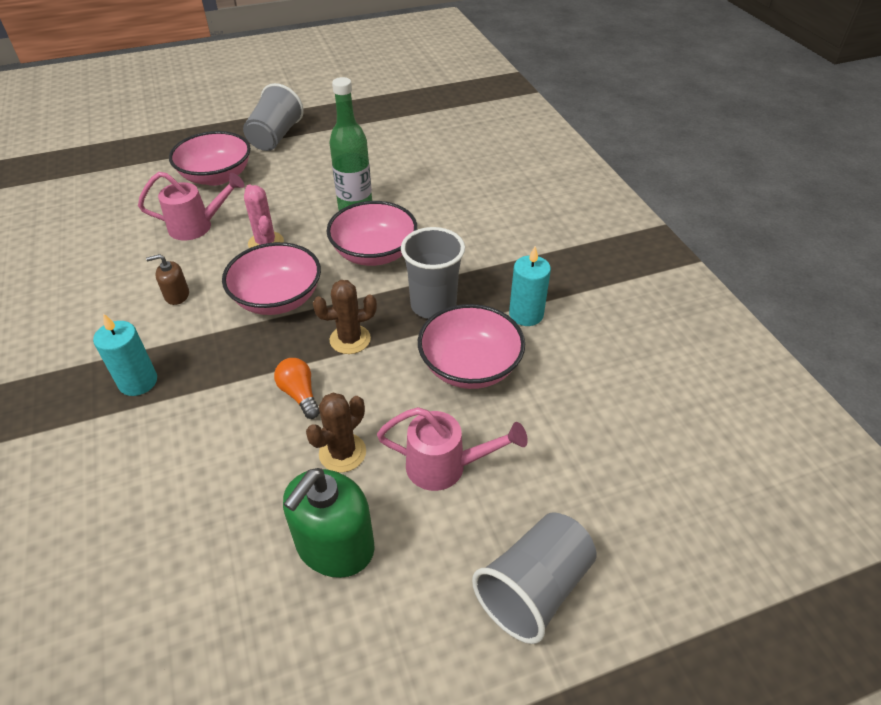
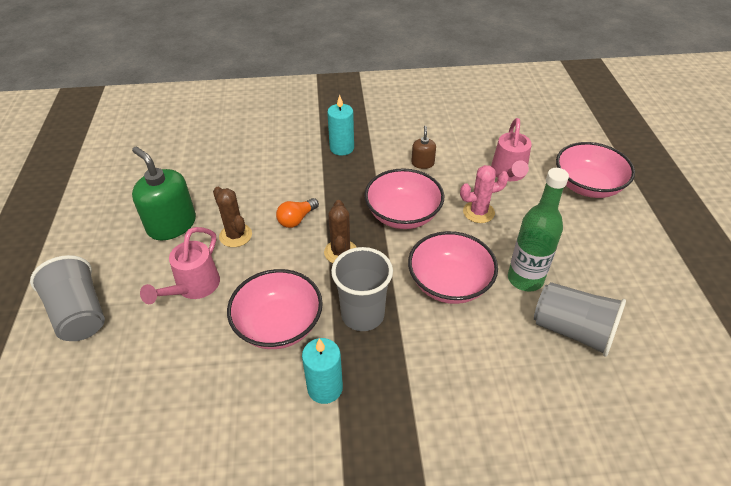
camera: 105 degrees right, 0 degrees up
(275, 137) = (667, 229): grey cup -> grey cup (572, 330)
(300, 394) = (297, 219): orange light bulb -> orange light bulb turned 150 degrees clockwise

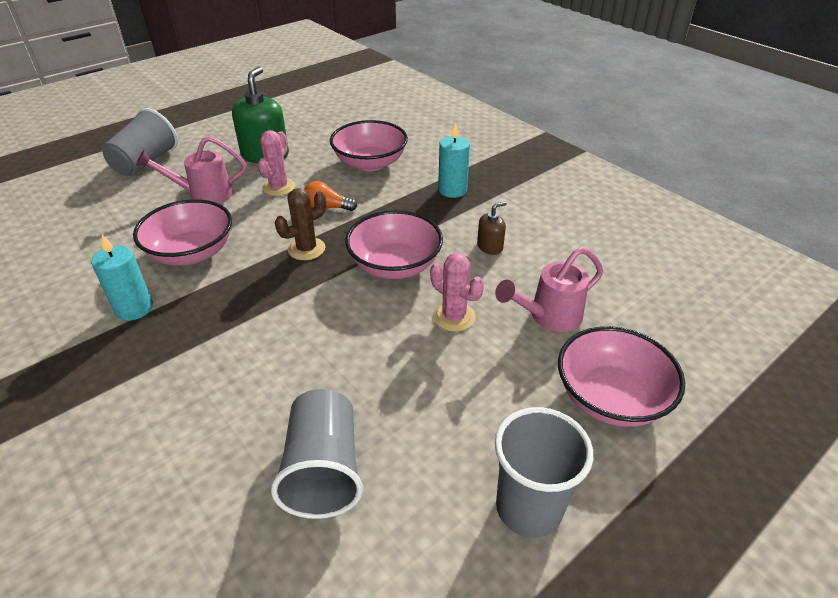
camera: 55 degrees right, 5 degrees down
(235, 235) = (279, 187): brown cactus -> pink cactus
(362, 315) = (235, 295): grey cup -> grey cup (528, 508)
(449, 283) = (321, 336): pink bowl -> pink bowl (370, 163)
(525, 279) = (377, 395): green bottle -> none

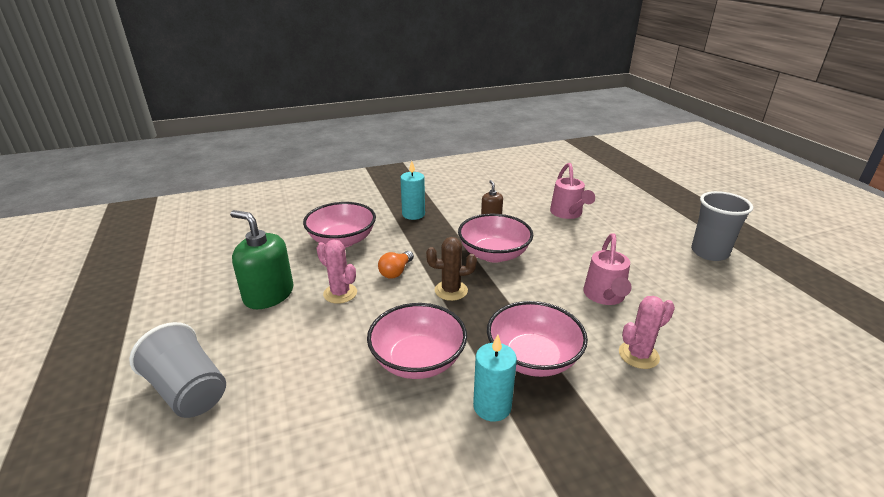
camera: 70 degrees left, 10 degrees down
(204, 195) = (313, 344): pink watering can -> pink watering can (604, 297)
(306, 249) = (451, 290): brown cactus -> brown cactus turned 75 degrees counterclockwise
(323, 470) = (689, 315): grey cup -> none
(454, 317) = (558, 243): pink cactus -> pink cactus (638, 355)
(611, 398) = (635, 213): pink bowl -> pink bowl (533, 358)

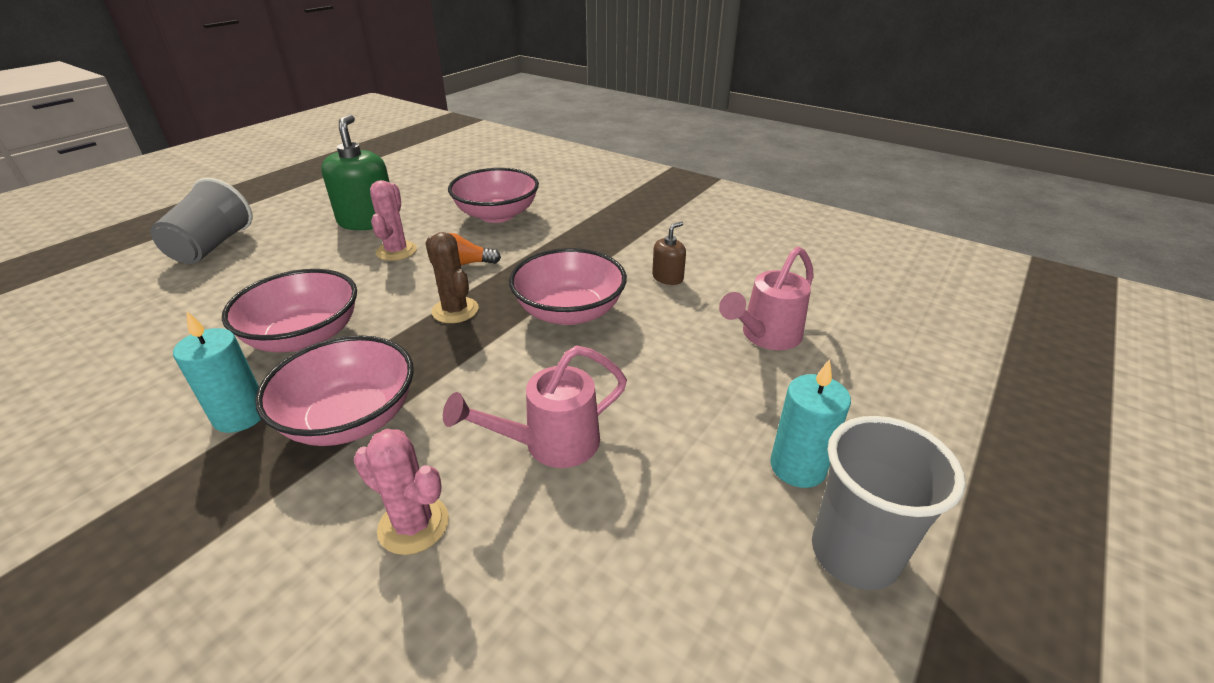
camera: 55 degrees right, 5 degrees up
(413, 214) = (601, 229): turquoise candle -> turquoise candle (797, 467)

